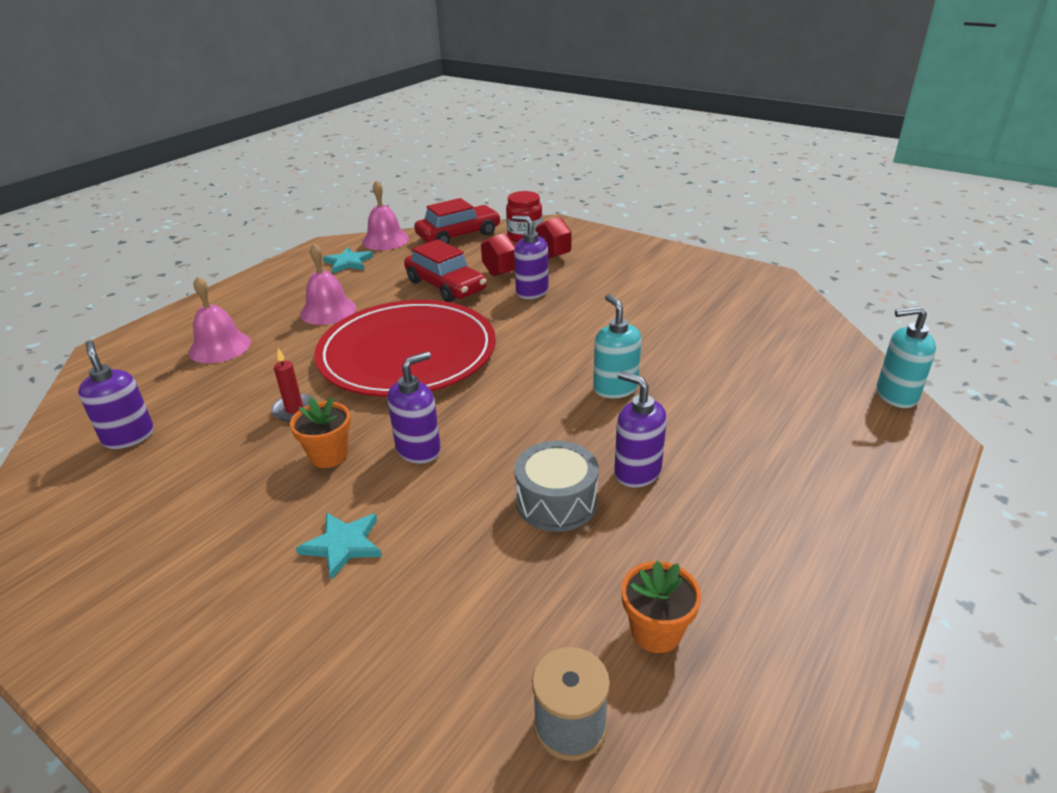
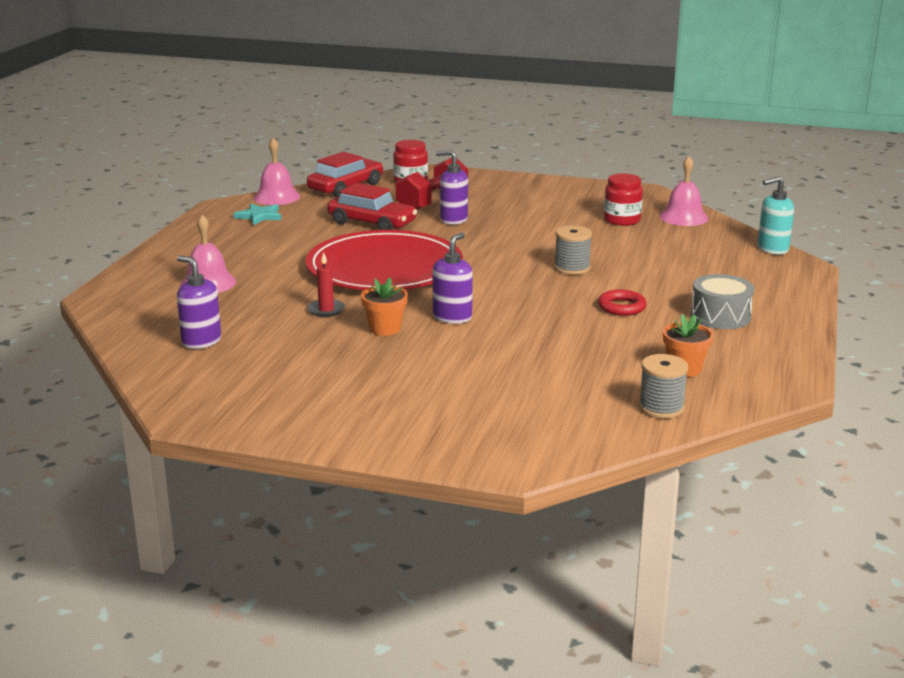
camera: 20 degrees left, 10 degrees down
(328, 310) = (280, 250): pink bell -> pink bell (683, 217)
(343, 545) = (446, 366): turquoise star -> none
(556, 502) = (577, 328): grey drum -> grey drum (720, 316)
(615, 388) = (572, 268): turquoise soap dispenser -> grey spool
(637, 472) = (621, 307): purple soap dispenser -> red ring
(720, 318) = (622, 220): none -> red jar

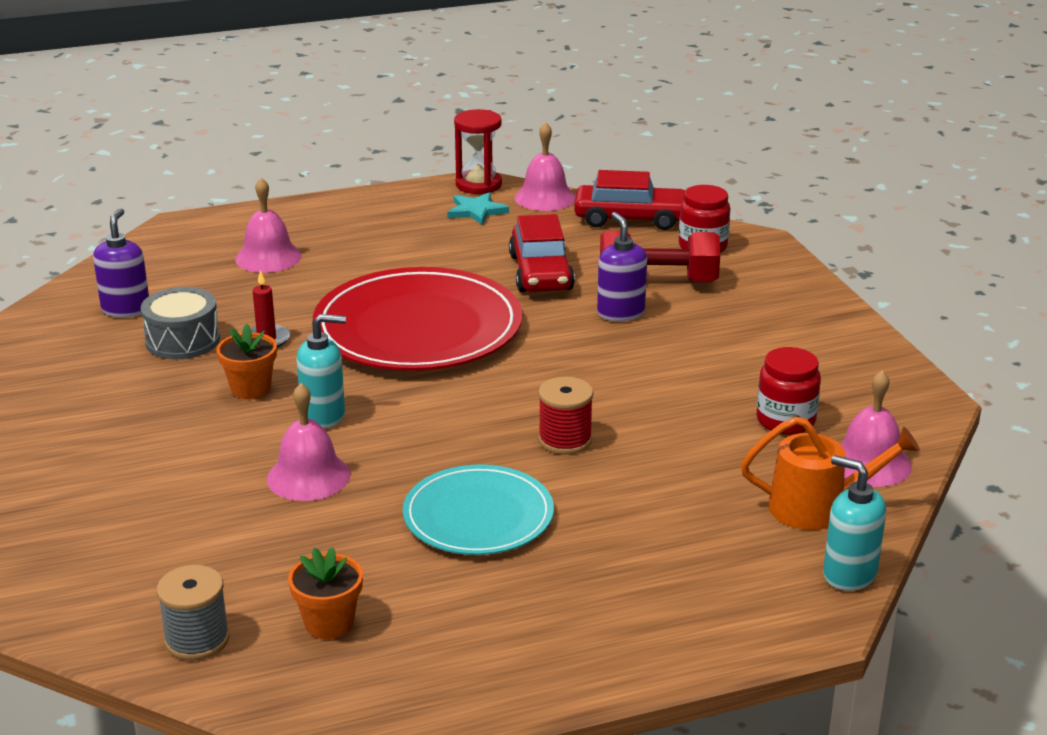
camera: 55 degrees right, 5 degrees up
(223, 206) = (478, 185): none -> red hourglass
(452, 317) = (324, 415): purple soap dispenser -> turquoise soap dispenser
(519, 338) = (308, 476): none -> pink bell
(572, 268) = (565, 440): grey spool -> red spool
(621, 307) = (478, 516): red ring -> turquoise plate
(710, 238) = (818, 508): none -> orange watering can
(720, 316) = (533, 601): grey drum -> grey drum (183, 340)

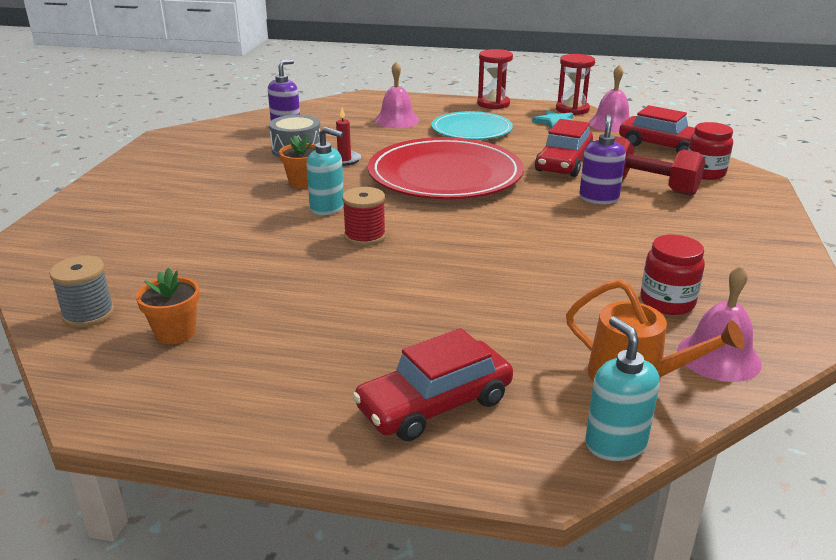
camera: 30 degrees right, 0 degrees up
(308, 476) = (275, 239): pink bell -> none
(370, 198) = (493, 104): none -> red hourglass
(478, 516) = (354, 296): turquoise plate -> turquoise plate (471, 130)
(565, 440) = (471, 266): red spool -> red spool (365, 236)
(670, 597) = (434, 404): none -> red car

